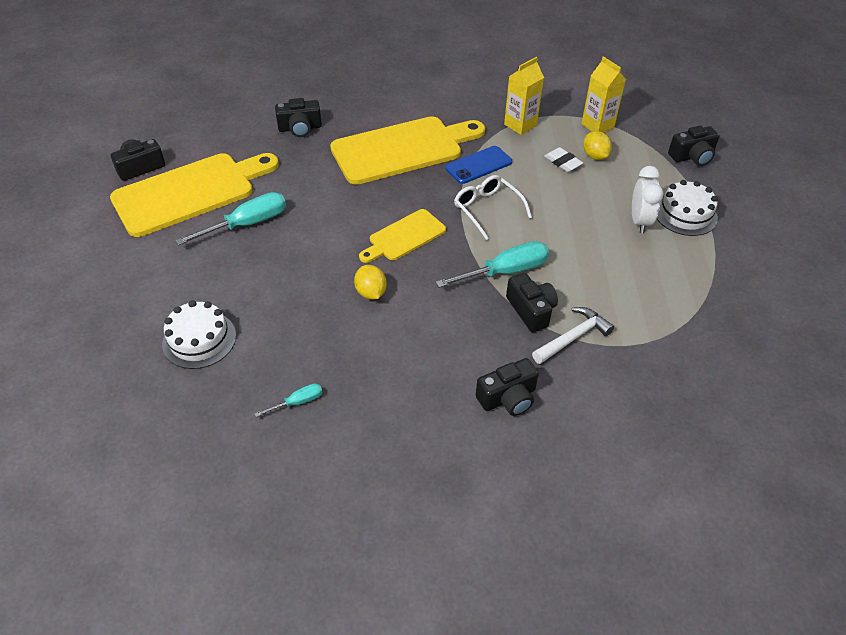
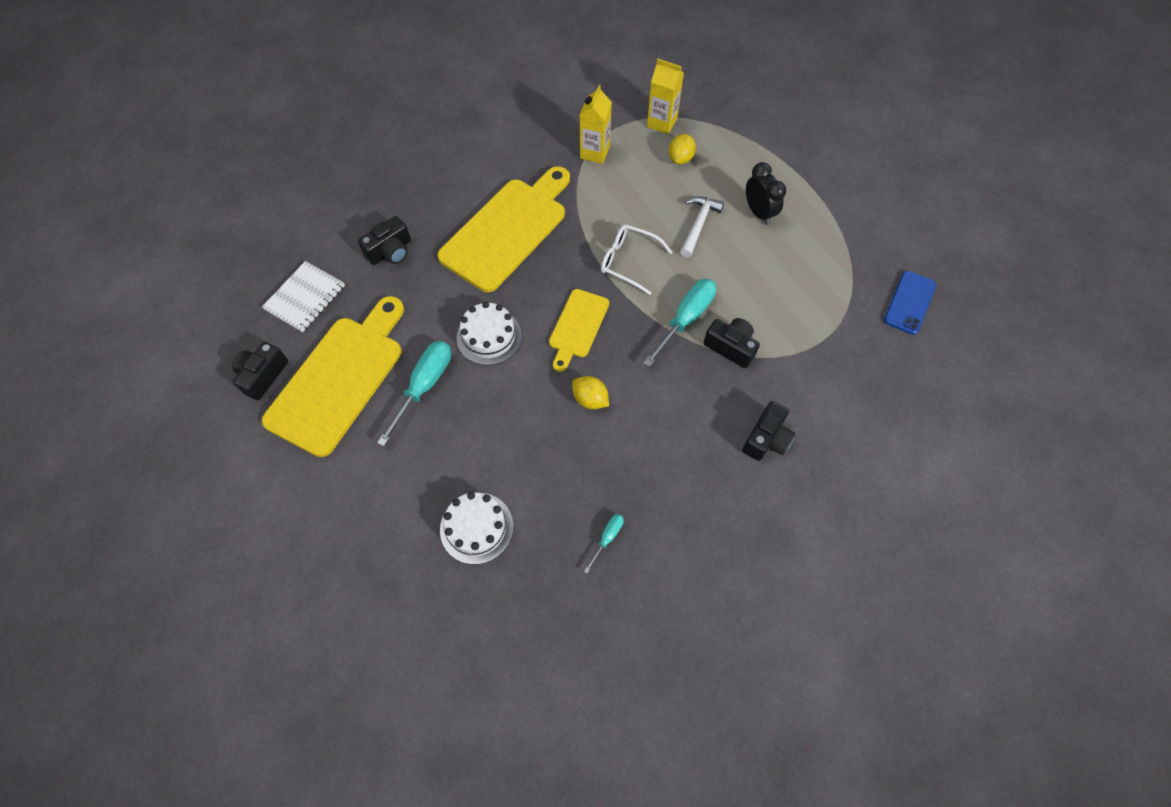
camera: 30 degrees left, 15 degrees up
(213, 132) = (305, 297): none -> white notebook
(478, 165) = (588, 216): blue phone -> blue phone (909, 302)
(563, 162) = (658, 178): white eraser -> none
(573, 337) = (778, 356): white hammer -> white hammer (698, 225)
(595, 156) = (680, 158): yellow lemon -> yellow lemon turned 75 degrees clockwise
(639, 221) = (758, 212): white clock -> black clock
(685, 214) = (789, 187): white cake -> white cake (489, 336)
(692, 156) = (759, 122): black camera -> none

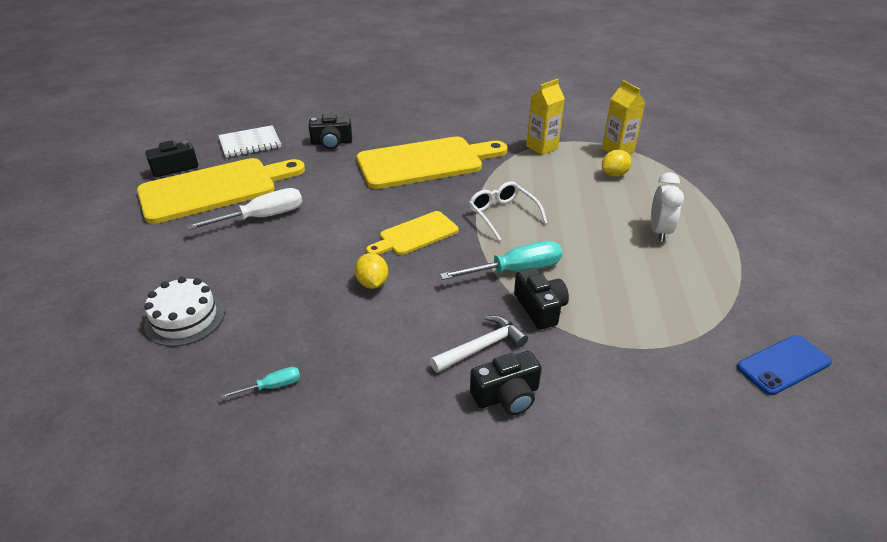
camera: 35 degrees right, 25 degrees down
(425, 385) = (263, 217): turquoise screwdriver -> white screwdriver
(489, 336) = (341, 211): white cake -> none
(698, 225) = (590, 217): white hammer -> white hammer (481, 347)
(758, 212) = (659, 231): black clock -> white clock

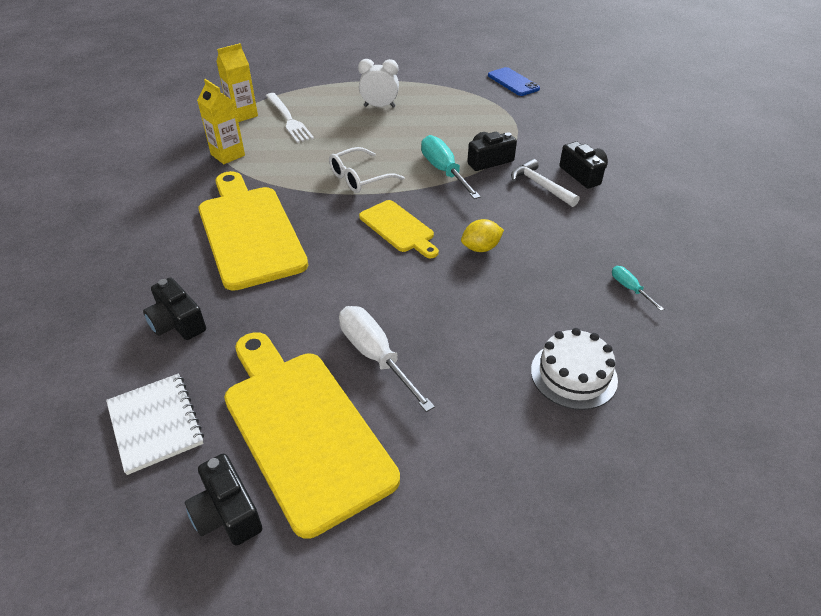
camera: 95 degrees left, 5 degrees up
(331, 142) = (177, 323): black camera -> black camera turned 150 degrees clockwise
(614, 174) = (288, 119): yellow lemon -> white fork

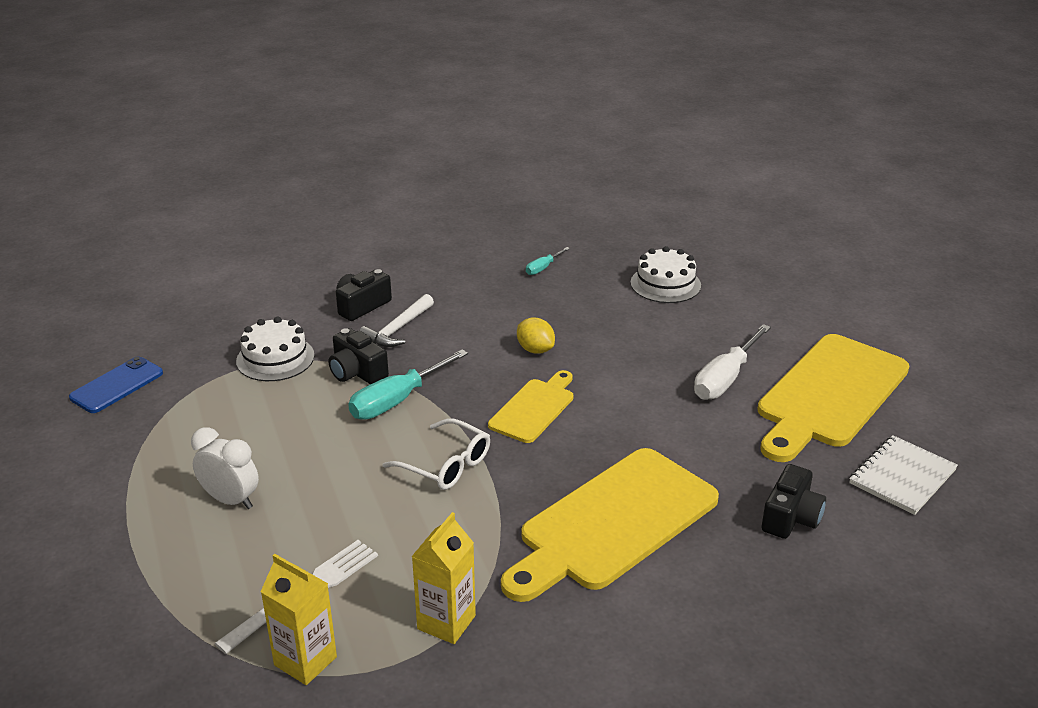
camera: 110 degrees left, 10 degrees down
(227, 513) = (926, 407): black camera -> none
(379, 106) = (231, 500): white clock -> white clock turned 135 degrees clockwise
(520, 132) = (275, 358): none -> white cake

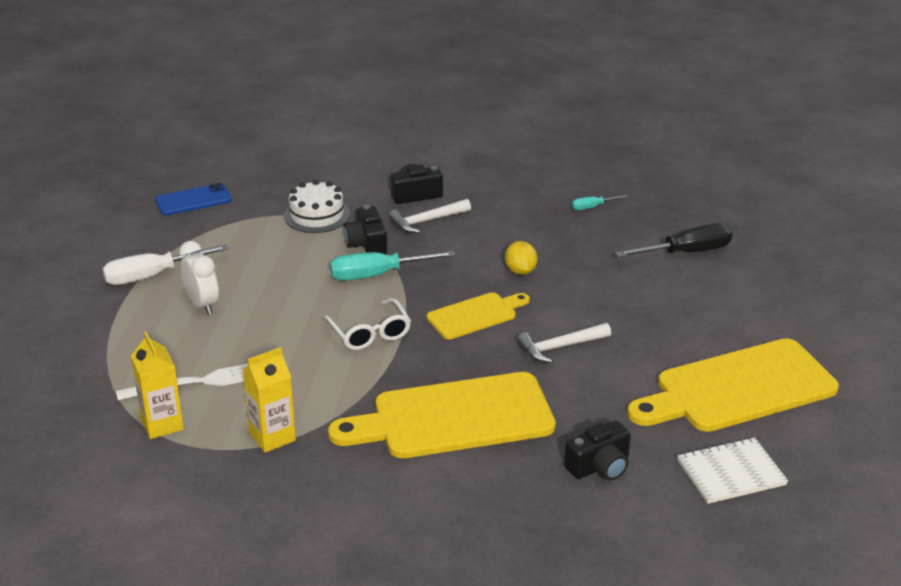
camera: 30 degrees right, 0 degrees up
(642, 412) = (560, 347): none -> white hammer
(665, 284) = (687, 252): white cake -> black screwdriver
(725, 379) = (657, 345): white screwdriver -> white screwdriver (151, 276)

